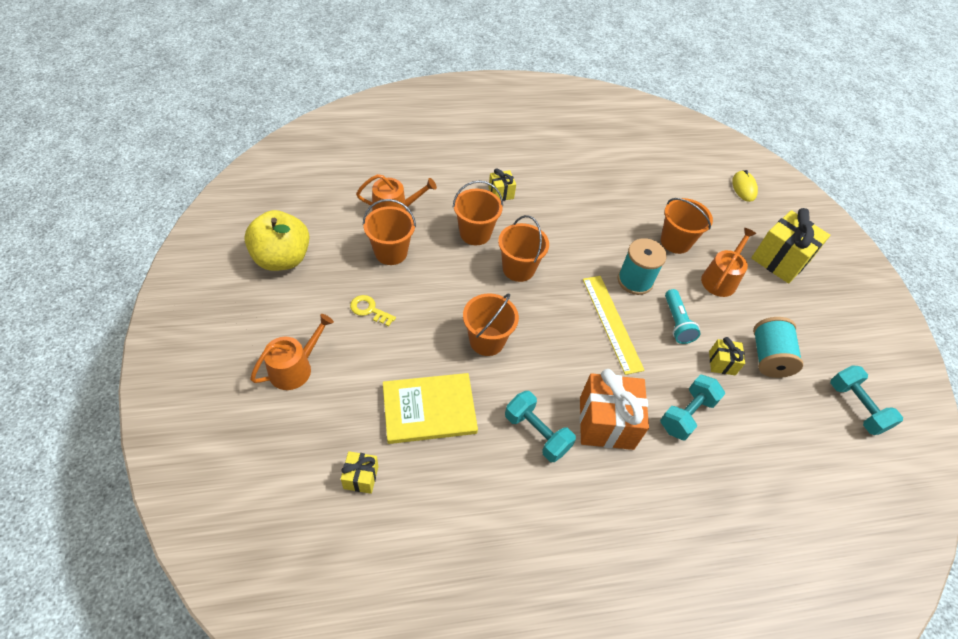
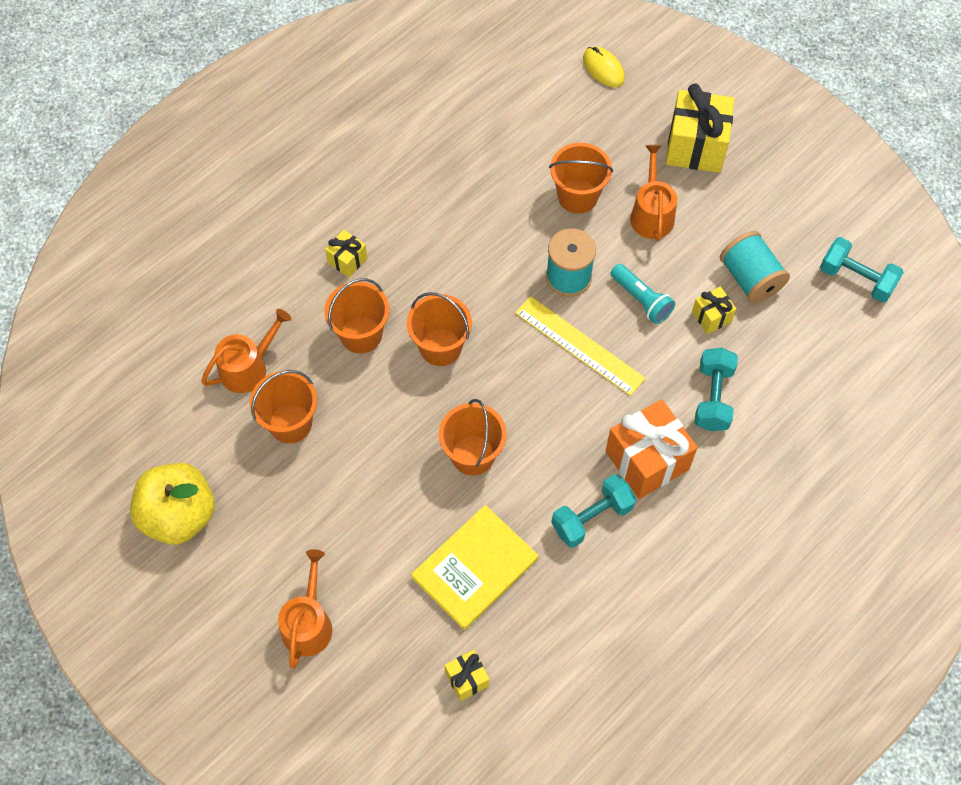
camera: 30 degrees left, 10 degrees up
(369, 310) = (326, 507): yellow key -> none
(536, 433) = (592, 517): turquoise dumbbell -> turquoise dumbbell turned 45 degrees counterclockwise

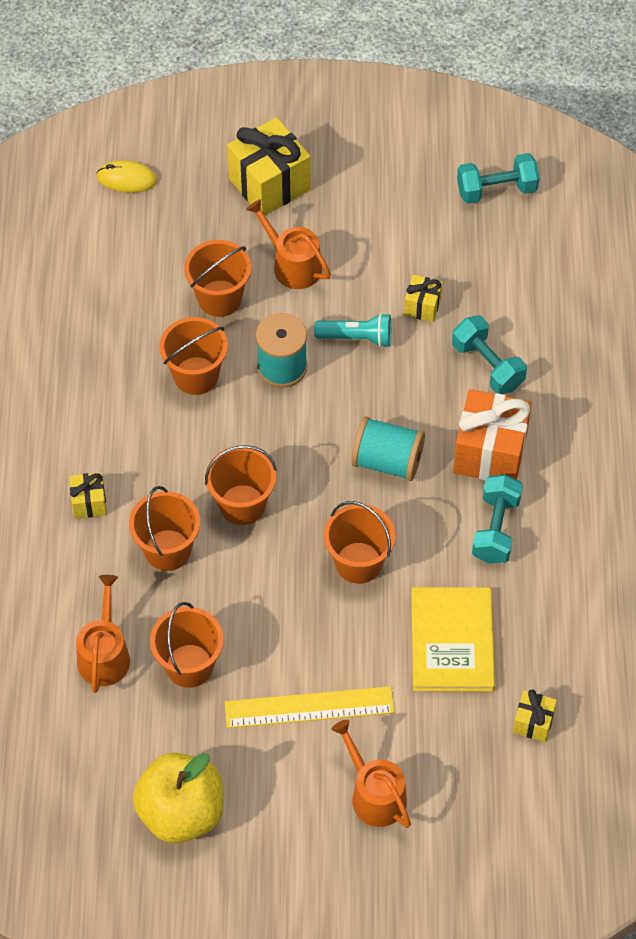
camera: 45 degrees left, 5 degrees down
(505, 235) = (196, 376): none -> orange bucket
(579, 345) = (348, 411): yellow ruler -> yellow ruler (309, 707)
(750, 278) = (420, 253): turquoise spool -> turquoise spool (387, 461)

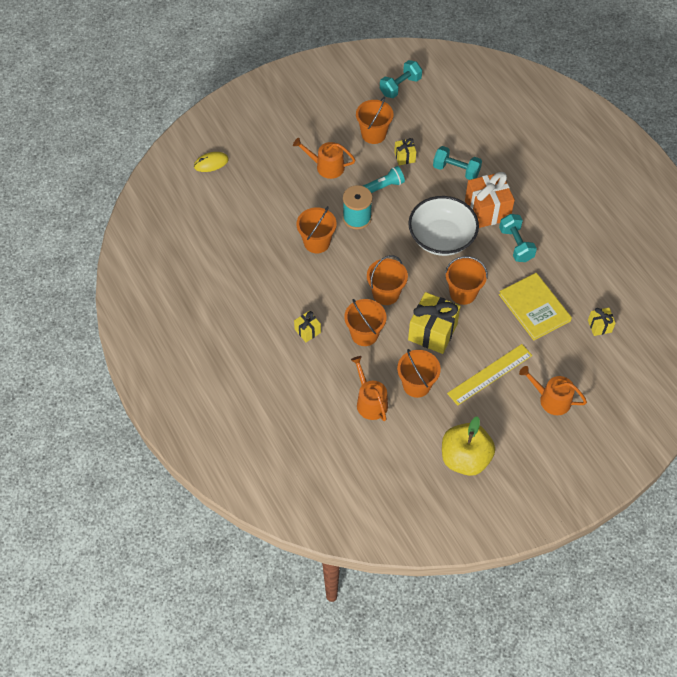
camera: 30 degrees left, 0 degrees up
(219, 298) = (301, 199): orange bucket -> orange bucket (373, 134)
(269, 184) = (286, 133): yellow gift -> yellow gift (432, 332)
(387, 461) = (441, 238): turquoise spool -> white bowl

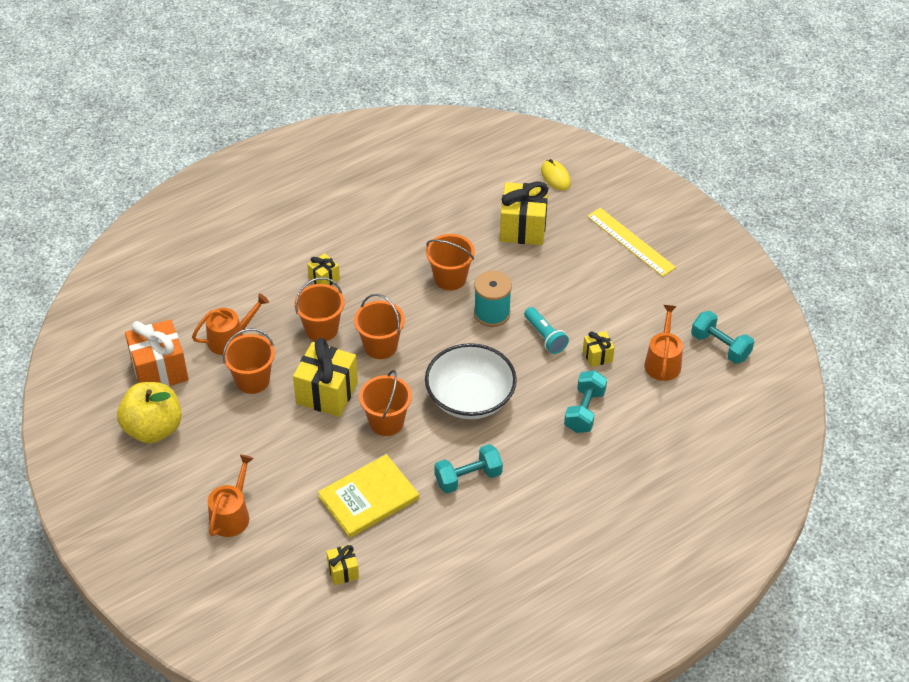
camera: 85 degrees right, 10 degrees down
(266, 190) = (523, 228): none -> yellow gift
(326, 166) = (568, 280): orange watering can -> orange watering can (663, 362)
(373, 134) = (630, 323): orange bucket -> none
(487, 210) = (521, 446): orange gift -> orange gift (160, 370)
(489, 374) = (268, 451): yellow ruler -> yellow ruler (631, 241)

